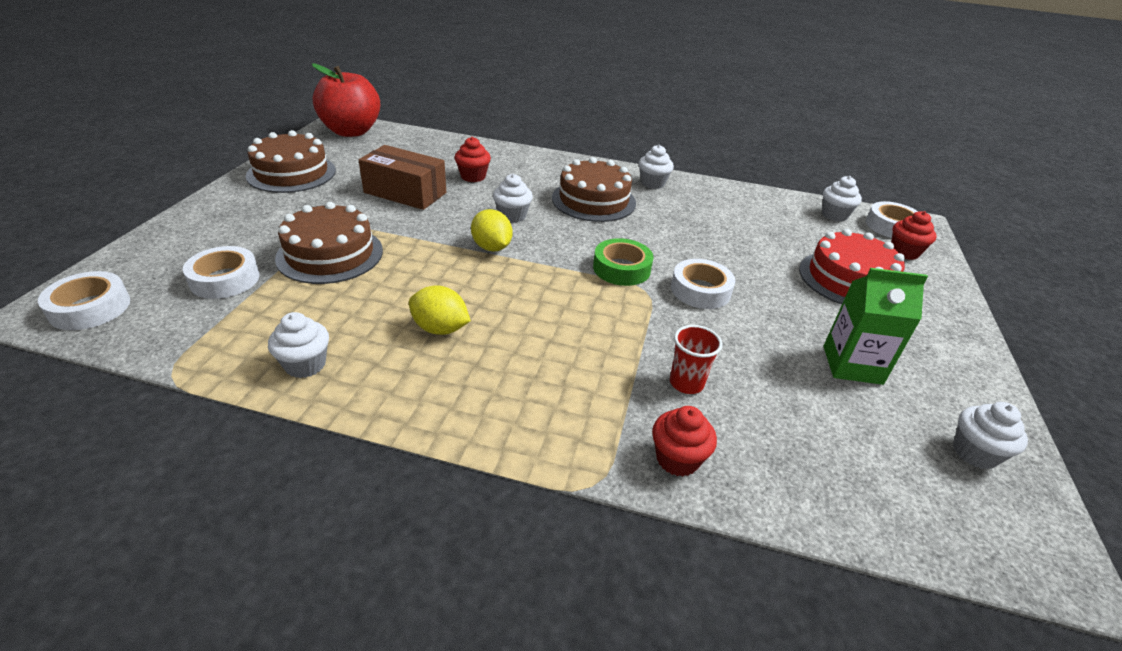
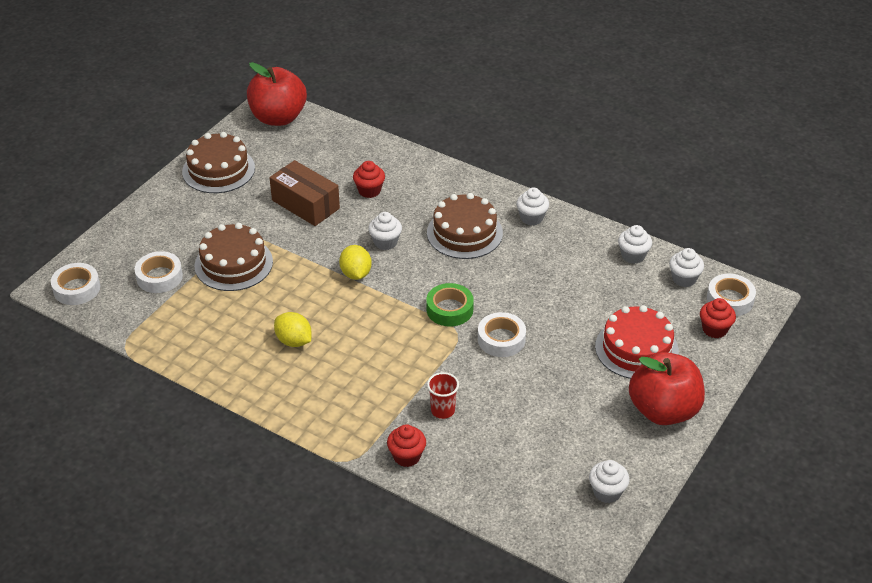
camera: 20 degrees right, 5 degrees up
(305, 364) = (202, 353): white cupcake -> white cupcake (633, 256)
(852, 365) = (574, 419): green carton -> none
(936, 337) = (663, 410): none -> red apple

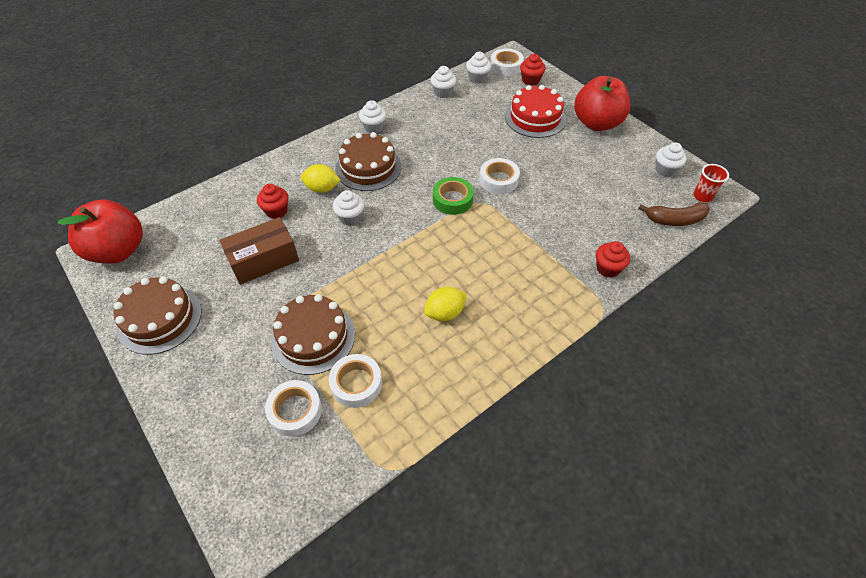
camera: 70 degrees left, 10 degrees up
(77, 288) = (266, 507): white tape -> white tape (356, 384)
(356, 274) = (379, 247): yellow lemon -> yellow lemon (322, 188)
(442, 410) = (563, 233): red cup -> red cup (702, 196)
(516, 510) = (675, 220): none -> brown banana

